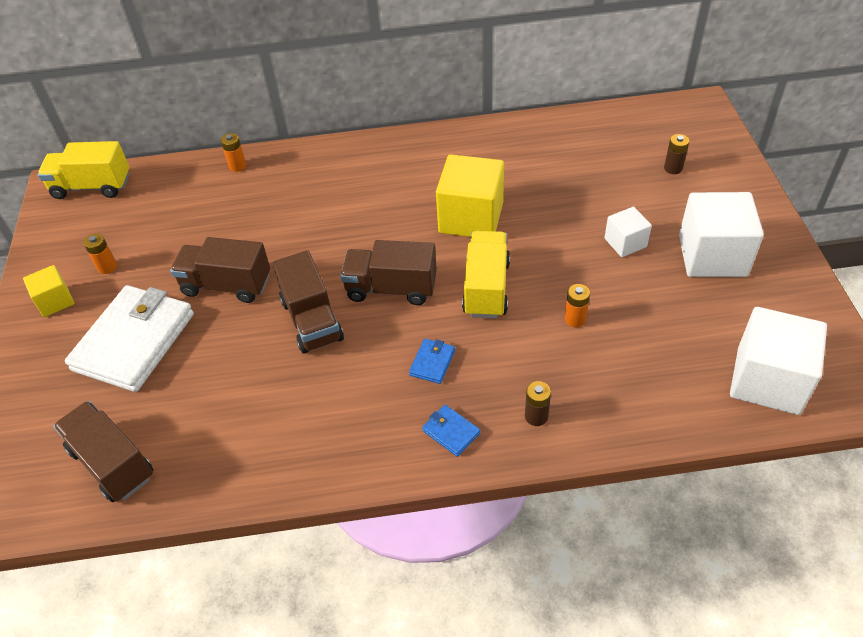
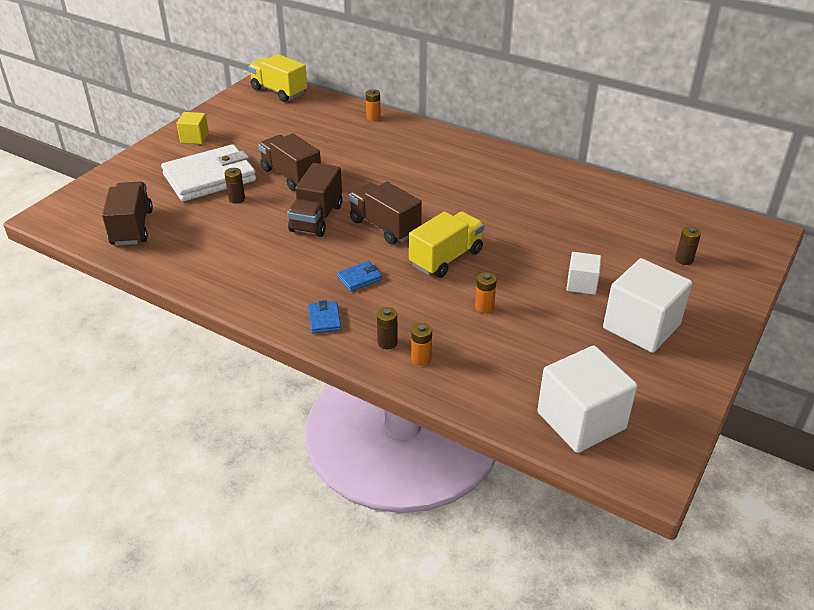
camera: 35 degrees right, 10 degrees down
(107, 267) = (239, 135): orange battery -> orange battery (421, 359)
(197, 350) = (237, 199): none -> brown battery
(471, 218) = (487, 215): yellow cube -> none

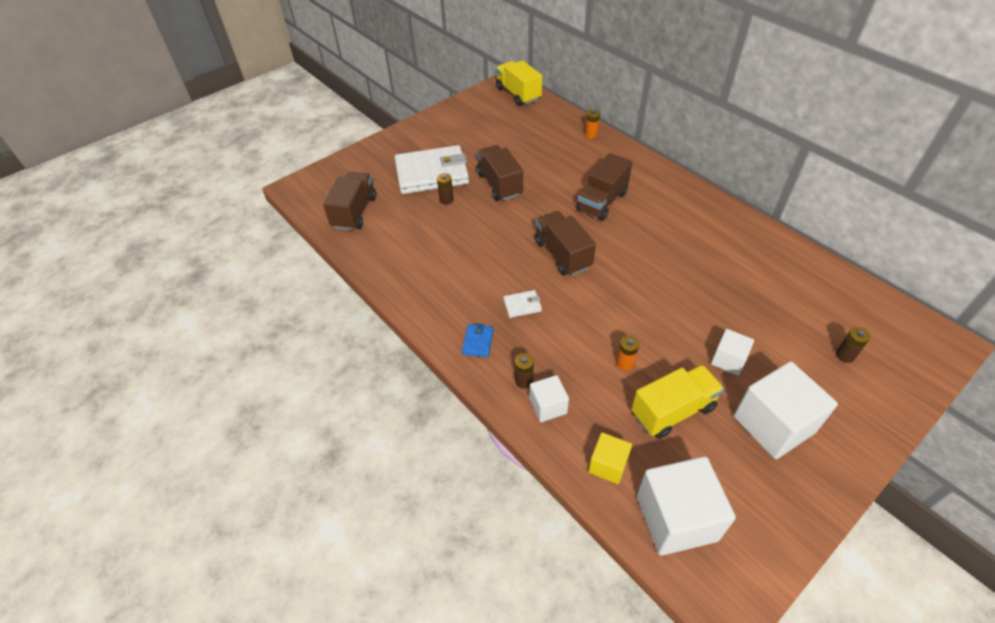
camera: 20 degrees right, 10 degrees up
(194, 138) = (433, 131): yellow cube -> yellow cube (608, 465)
(316, 218) = (506, 233): brown truck -> brown truck (602, 202)
(359, 278) = (522, 305): blue wallet -> white wallet
(421, 359) = (548, 406): orange battery -> white cube
(446, 258) = (607, 301): yellow truck -> yellow truck (672, 410)

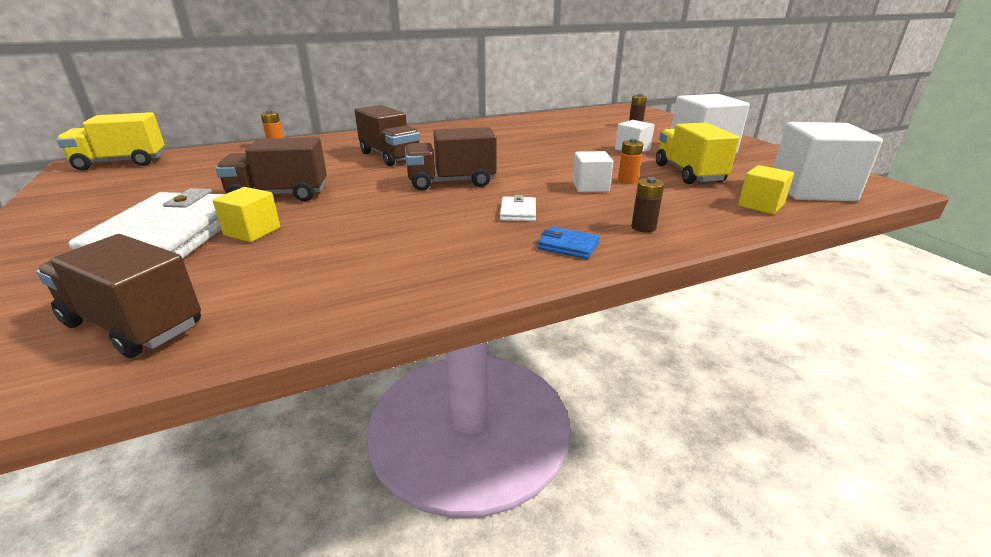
camera: 75 degrees left, 20 degrees down
(446, 200) = (252, 231): brown battery -> yellow cube
(548, 406) = (684, 220): white cube -> white cube (590, 186)

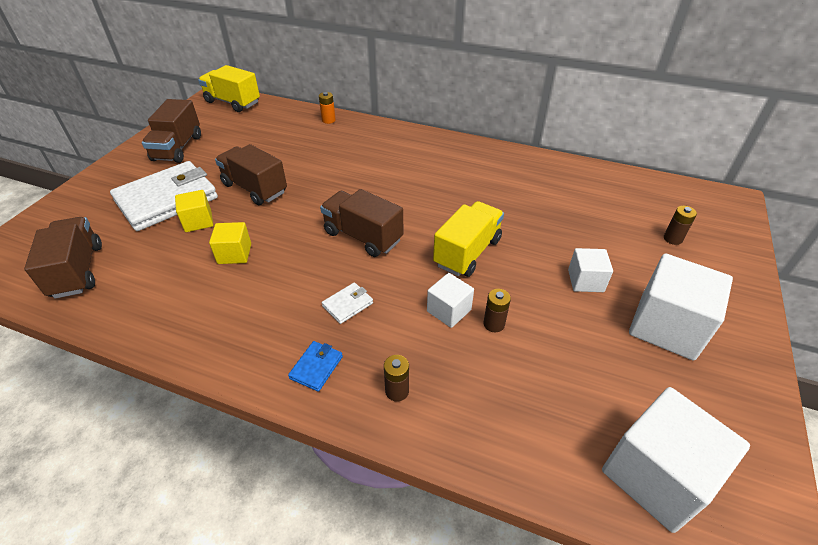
camera: 45 degrees right, 15 degrees up
(390, 156) = (374, 175): brown truck -> brown truck (178, 148)
(568, 246) = (316, 367): blue wallet -> blue wallet turned 45 degrees clockwise
(627, 180) = (494, 324): orange battery -> brown battery
(688, 173) = (571, 354): yellow truck -> yellow truck (467, 252)
(760, 205) = (549, 449): yellow cube -> yellow cube (234, 254)

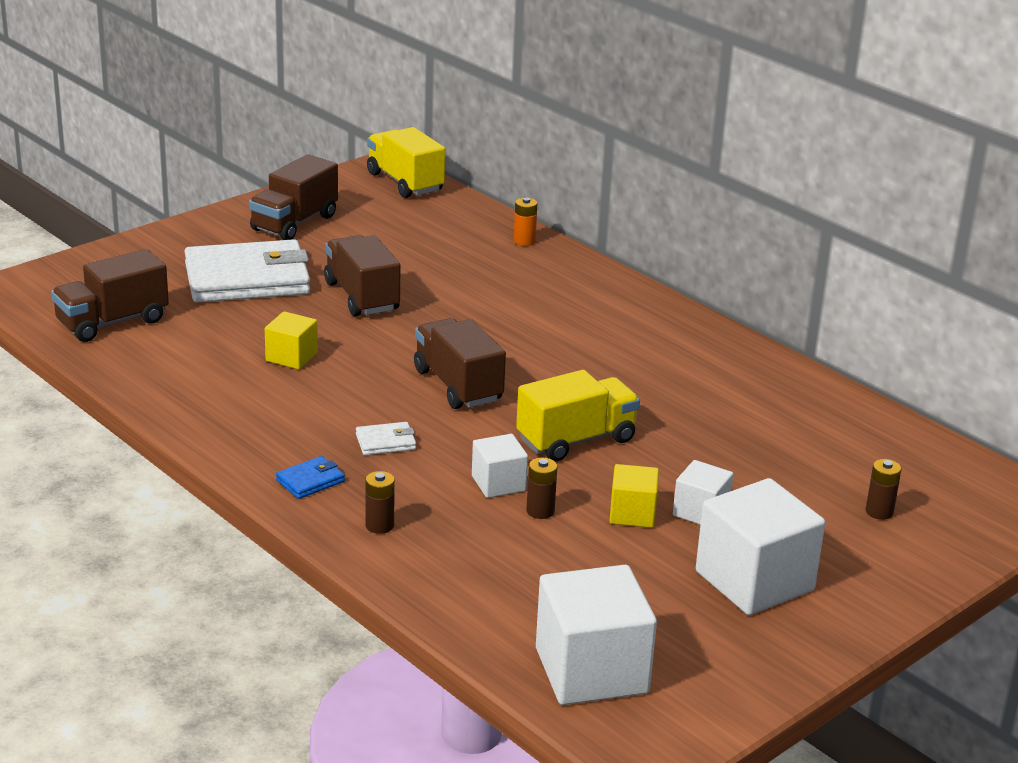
camera: 25 degrees right, 15 degrees down
(77, 271) = (112, 322): brown truck -> brown truck turned 135 degrees counterclockwise
(198, 221) = (270, 312): yellow cube -> yellow cube (632, 514)

